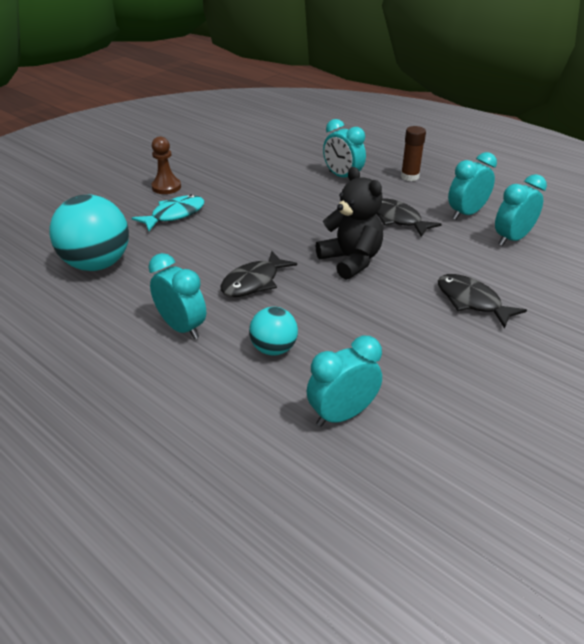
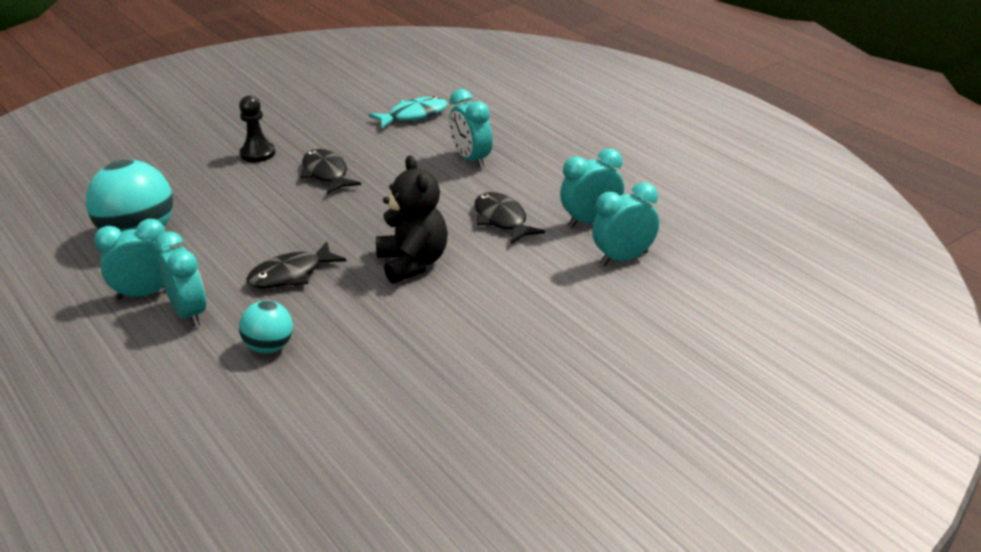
camera: 15 degrees right, 5 degrees down
(166, 187) = (258, 154): brown pawn -> black pawn
(174, 215) = (249, 188): turquoise fish -> turquoise fish (413, 115)
(342, 414) = (298, 420): turquoise clock -> turquoise clock (144, 294)
(409, 177) = (555, 167): brown glue stick -> none
(471, 301) = (519, 325): black fish -> black fish (326, 174)

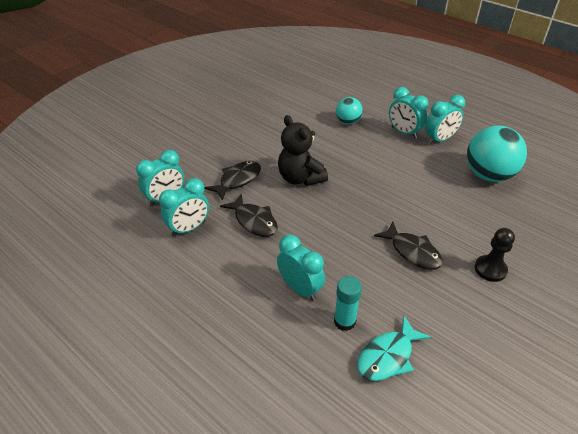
camera: 165 degrees right, 10 degrees up
(291, 275) = (369, 161): black fish -> black fish (237, 180)
(439, 136) = (344, 321): none -> turquoise glue stick

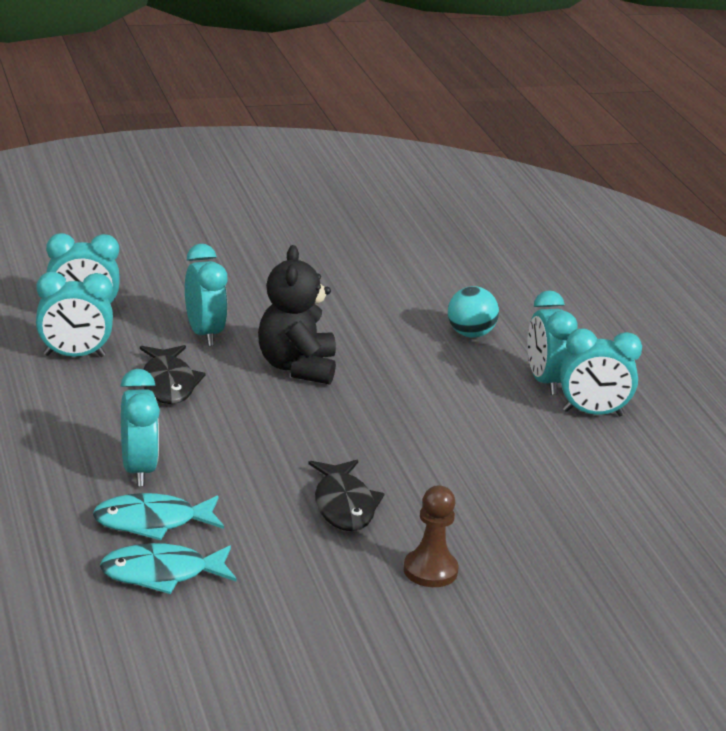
camera: 30 degrees right, 15 degrees down
(237, 180) = (204, 334): black fish -> turquoise clock
(344, 321) = (152, 522): turquoise glue stick -> turquoise fish
(488, 175) = (605, 483): turquoise ball -> none
(490, 269) = (430, 570): black pawn -> brown pawn

